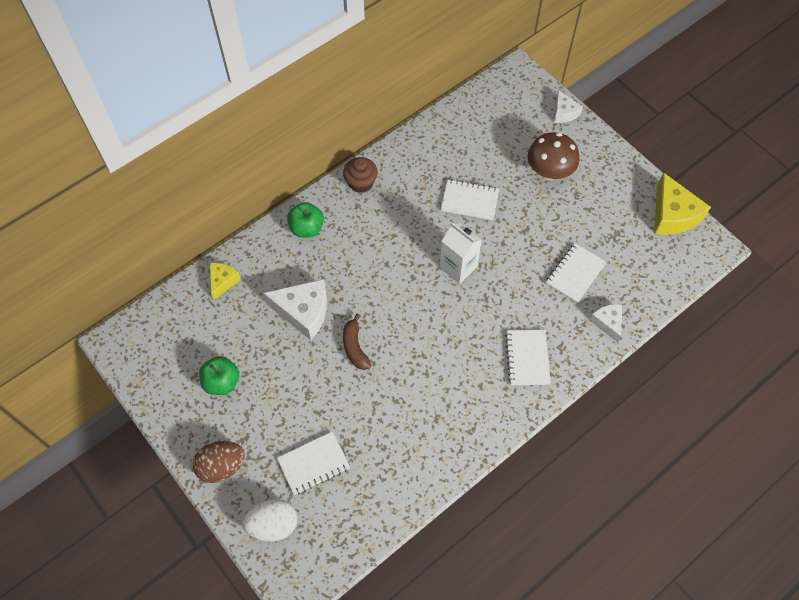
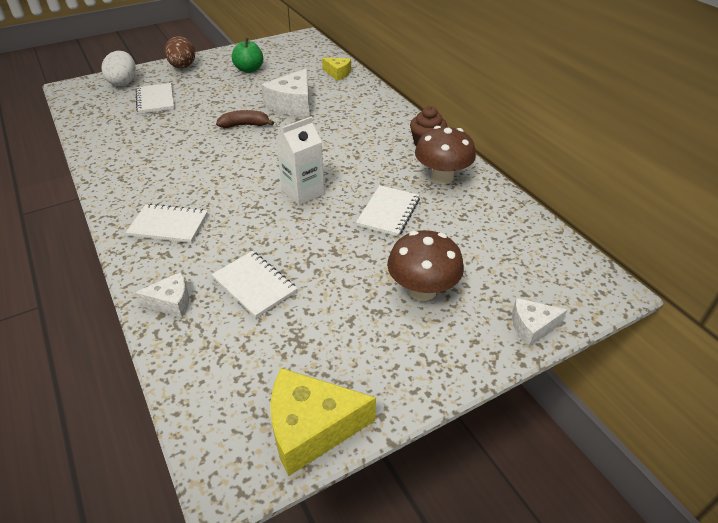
camera: 100 degrees right, 20 degrees down
(306, 228) = (379, 111): green apple -> none
(413, 168) = (442, 177): none -> brown mushroom

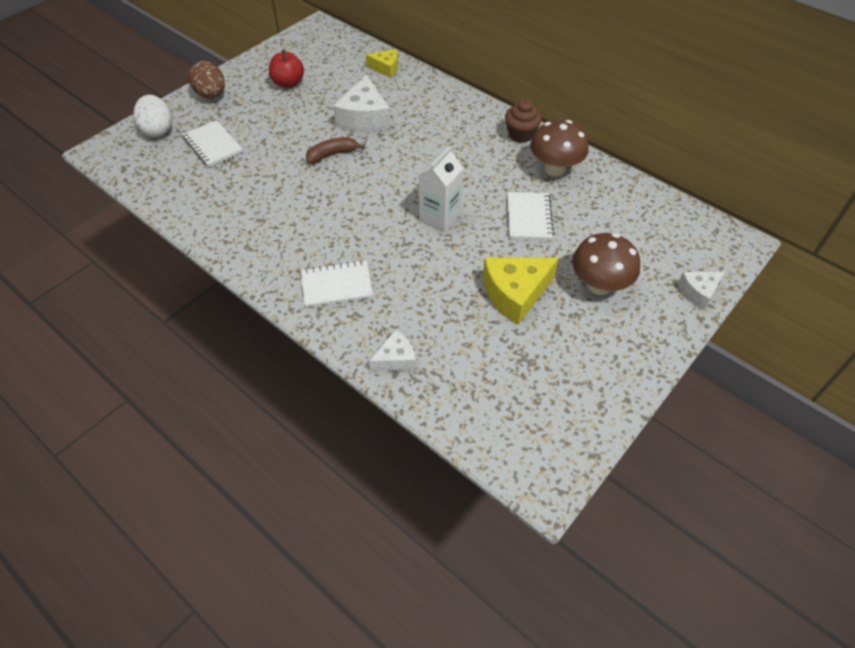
camera: 20 degrees left, 10 degrees up
(249, 69) = (288, 83): green apple -> red apple
(254, 285) = (457, 321): white notebook -> none
(311, 428) = (582, 426): yellow cheese -> yellow cheese (515, 294)

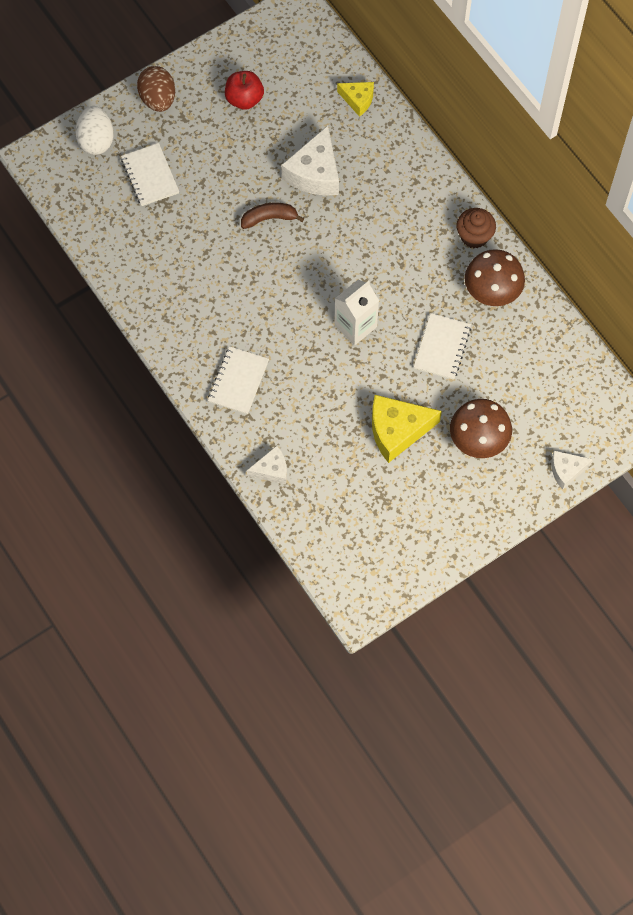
camera: 15 degrees right, 15 degrees up
(336, 285) = (238, 381): white notebook -> white notebook turned 75 degrees counterclockwise

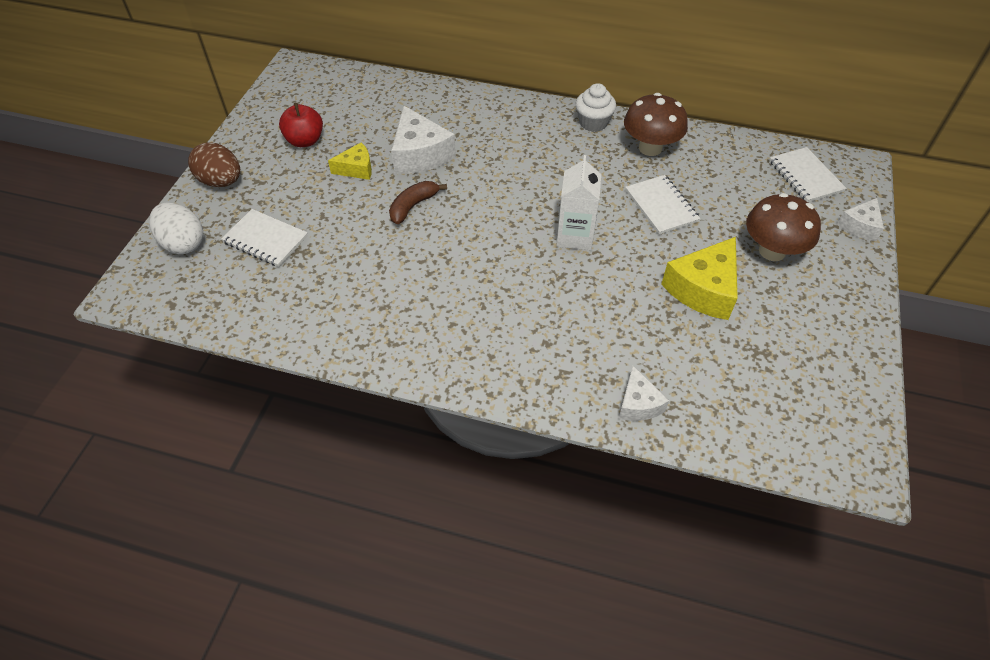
camera: 40 degrees left, 15 degrees down
(238, 381) = (521, 348): white notebook -> white notebook (805, 176)
(271, 470) = (638, 404): white cheese -> white cheese turned 135 degrees clockwise
(358, 100) = (404, 93): yellow cheese -> yellow cheese (356, 169)
(474, 236) = (593, 123): brown cupcake -> white cupcake

